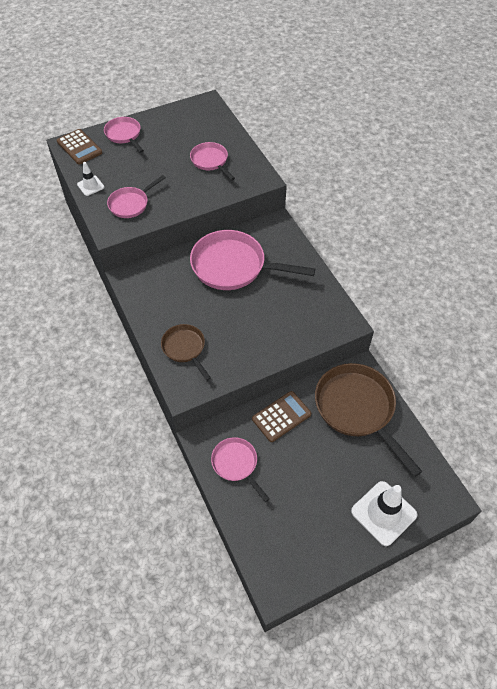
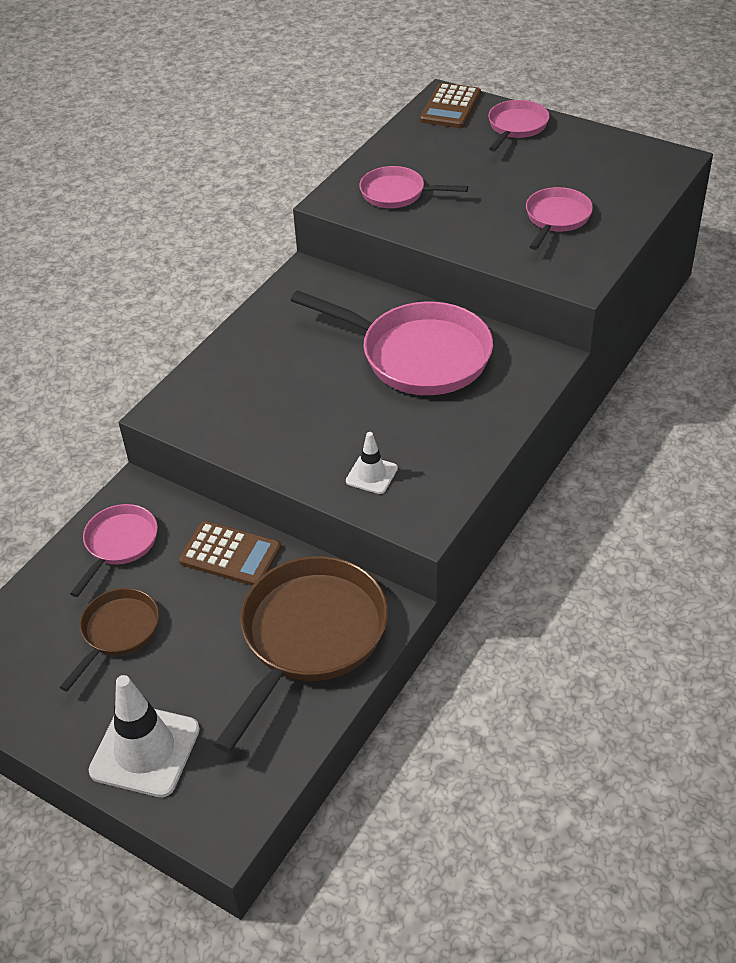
camera: 60 degrees right, 10 degrees down
(90, 186) = (393, 148): white traffic cone -> white traffic cone (371, 475)
(185, 348) = (233, 380): brown pan -> brown pan (118, 632)
(233, 266) = (418, 355): pink pan -> pink pan turned 135 degrees clockwise

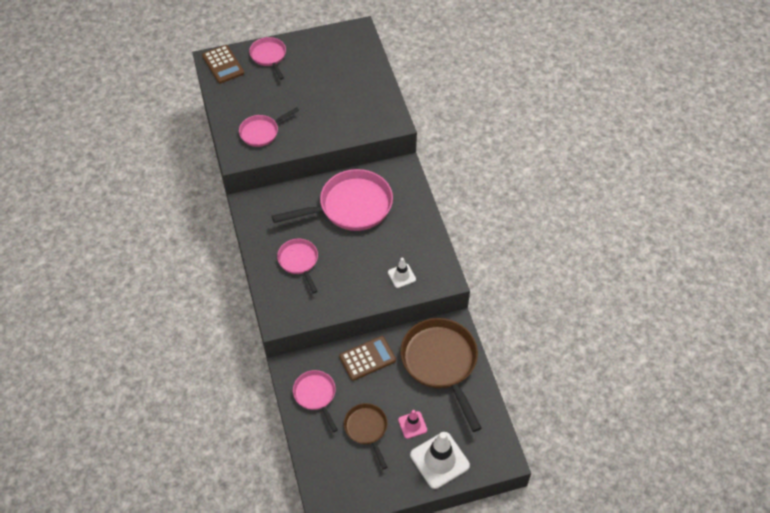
camera: 50 degrees left, 10 degrees up
(173, 677) = (412, 425): none -> pink traffic cone
(556, 218) = (348, 97): pink pan -> pink pan (299, 261)

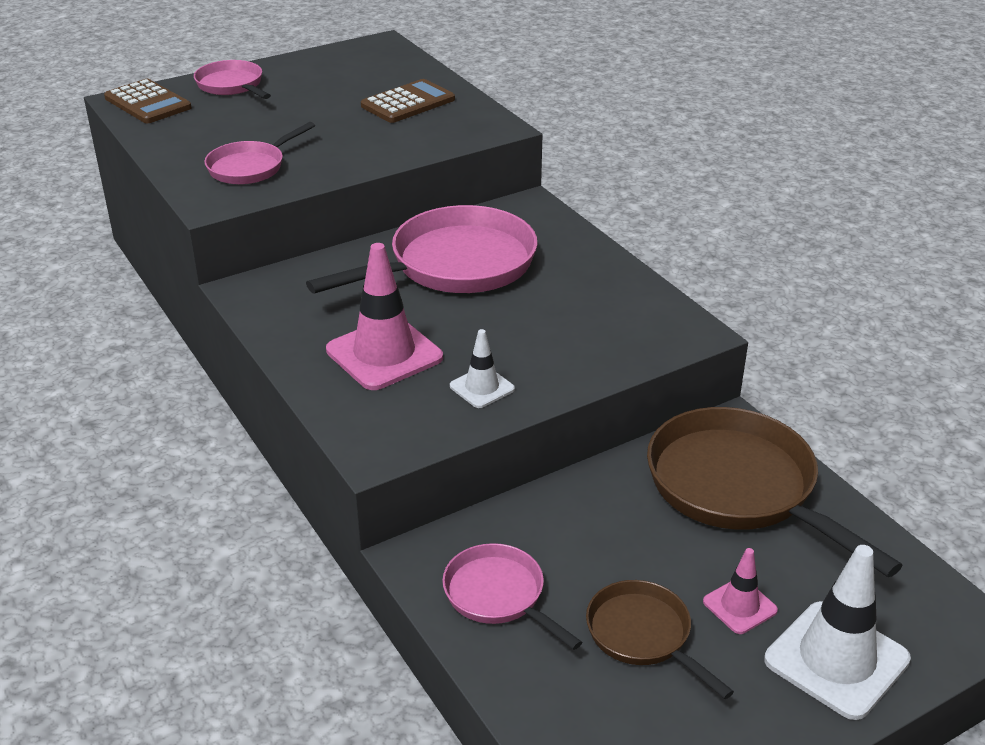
camera: 15 degrees left, 20 degrees down
(299, 261) = (384, 354): pink pan -> pink traffic cone
(367, 358) = (583, 509): brown calculator -> brown calculator (408, 103)
(401, 276) = (603, 341): white traffic cone -> white traffic cone (482, 387)

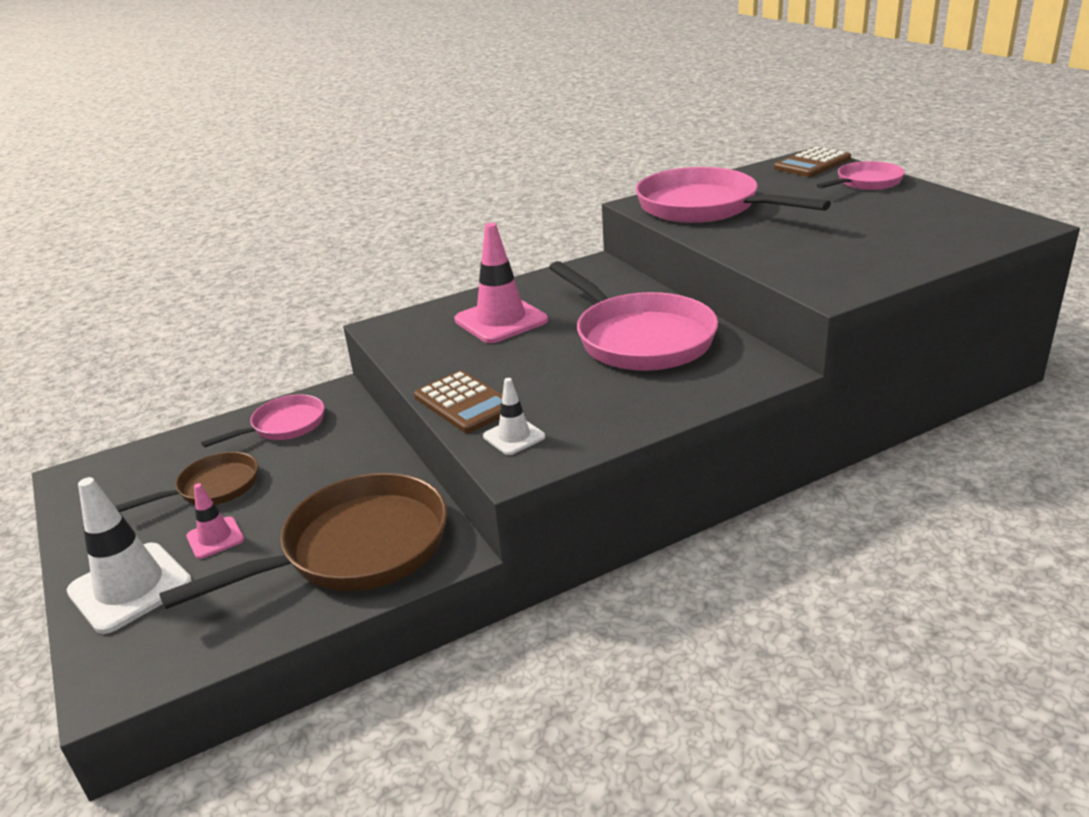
camera: 95 degrees right, 5 degrees down
(250, 167) = (704, 207): pink pan -> pink pan, size x1.84
(408, 103) = (870, 249): brown calculator -> brown calculator (464, 403)
(482, 387) = (447, 361): white traffic cone -> white traffic cone (514, 436)

